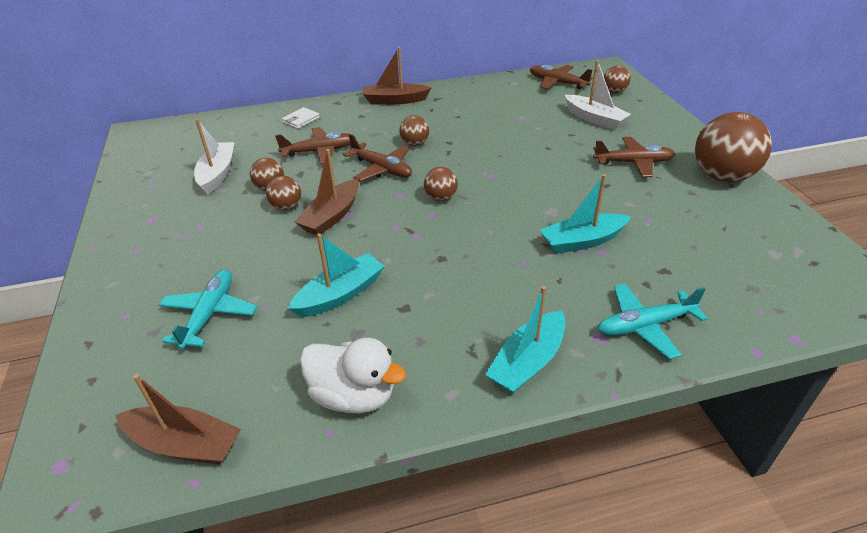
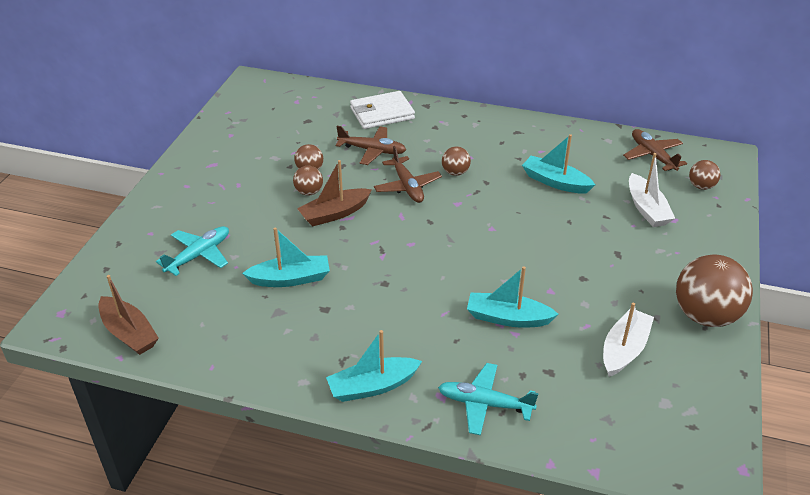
camera: 30 degrees right, 0 degrees up
(217, 173) = (282, 142): white boat -> white boat (624, 349)
(301, 120) = (382, 113): white wallet -> white wallet, size x1.89
(353, 396) = (243, 352): white duck -> none
(394, 100) = (477, 121): brown boat -> none
(440, 198) = (430, 232): brown ball -> none
(505, 123) = (555, 182): none -> turquoise boat
(633, 163) = (633, 268): brown plane -> none

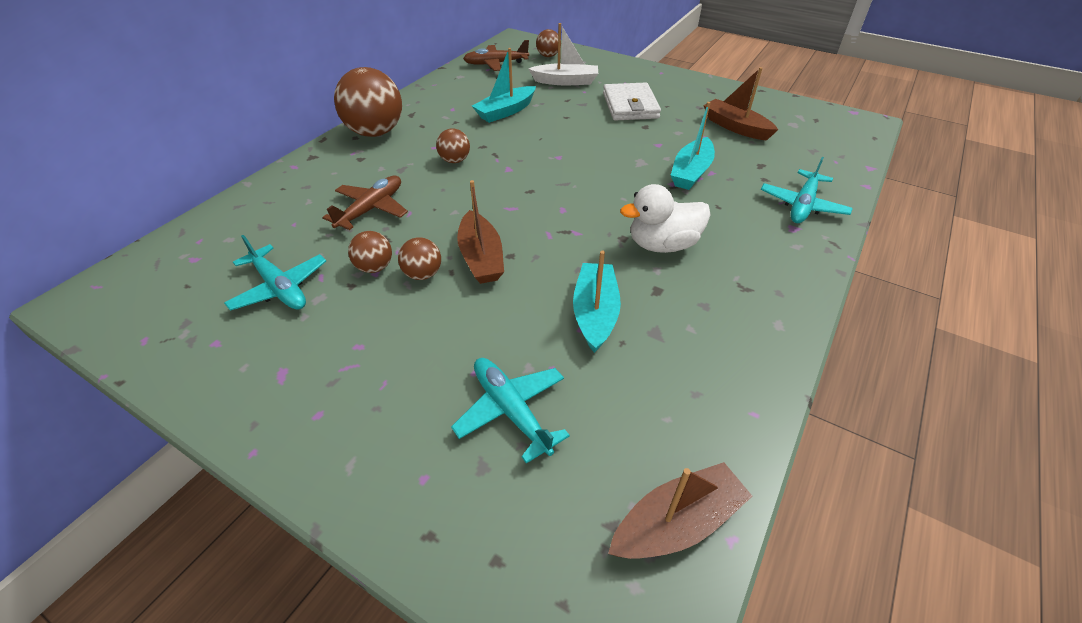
camera: 75 degrees left, 5 degrees up
(280, 140) = (280, 288): none -> turquoise plane
(372, 386) = (784, 271): turquoise boat -> none
(382, 113) = (298, 190): white wallet -> white wallet (630, 106)
(383, 307) = (662, 245): none -> white duck
(407, 186) = (459, 195): brown plane -> none
(624, 349) = (735, 127): white boat -> brown boat
(705, 316) = (700, 89): brown ball -> brown ball (375, 132)

